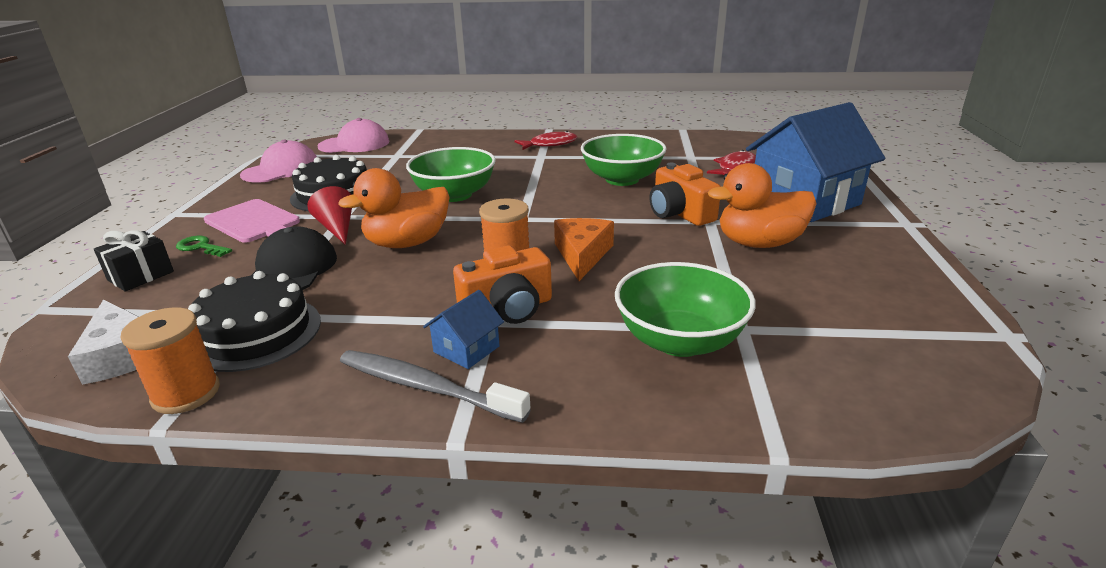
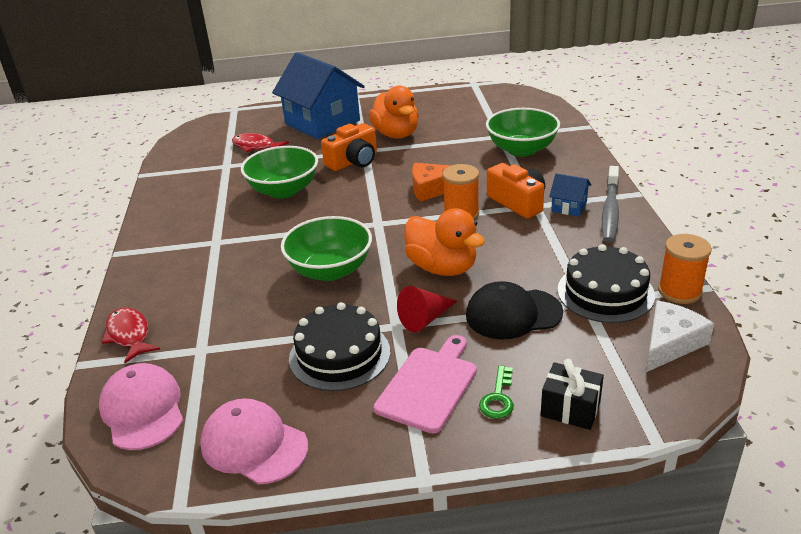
camera: 100 degrees left, 5 degrees up
(550, 144) = (176, 243): red fish -> red fish (129, 335)

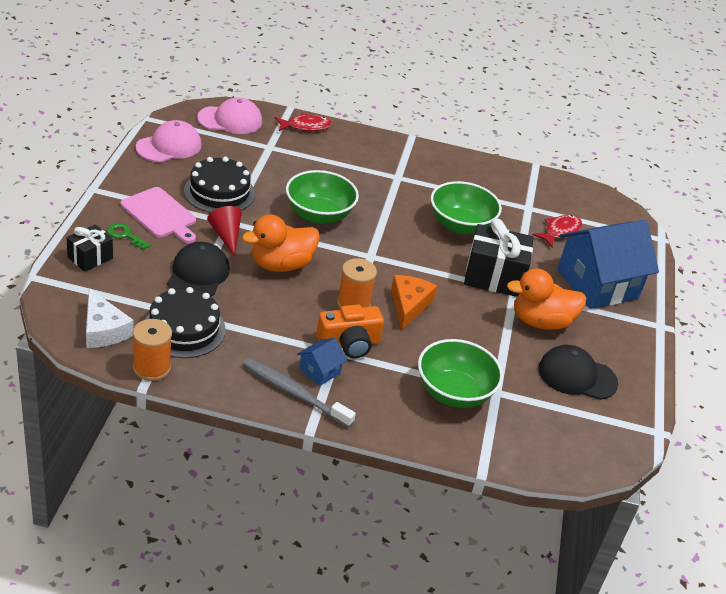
camera: 100 degrees right, 5 degrees up
(353, 161) = (494, 277): orange camera -> black gift
(447, 113) = (577, 376): none -> black cap

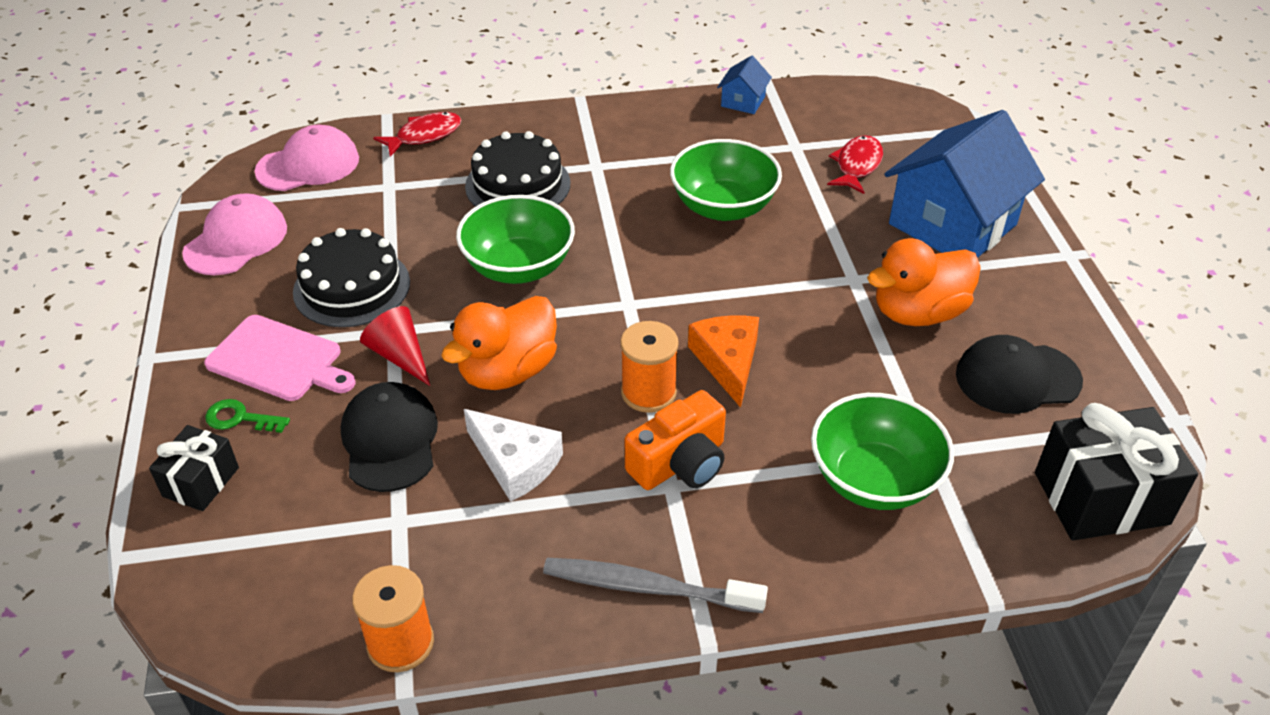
camera: 15 degrees left, 5 degrees up
(103, 329) = (286, 606): white cheese -> white cheese (515, 463)
(184, 329) = (417, 547): black cake -> black cake (518, 185)
(320, 371) = (663, 530): blue house -> blue house (743, 101)
(494, 277) = (815, 268): black gift -> black gift (1101, 498)

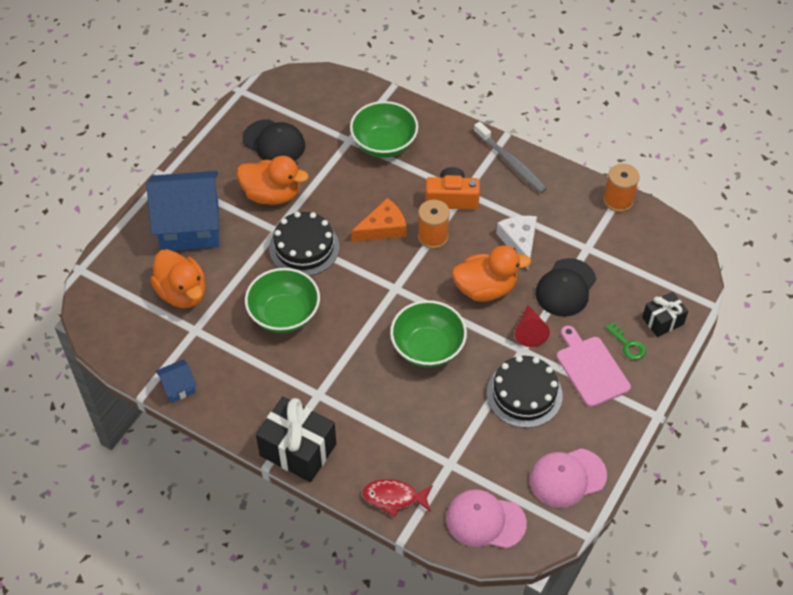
camera: 140 degrees left, 10 degrees up
(518, 185) = (375, 410): black cake -> black cake (304, 247)
(727, 361) = (383, 228): orange cheese -> orange cheese turned 150 degrees counterclockwise
(857, 165) = (182, 293): red fish -> orange duck
(1101, 498) = (311, 87): black gift -> black gift (298, 450)

